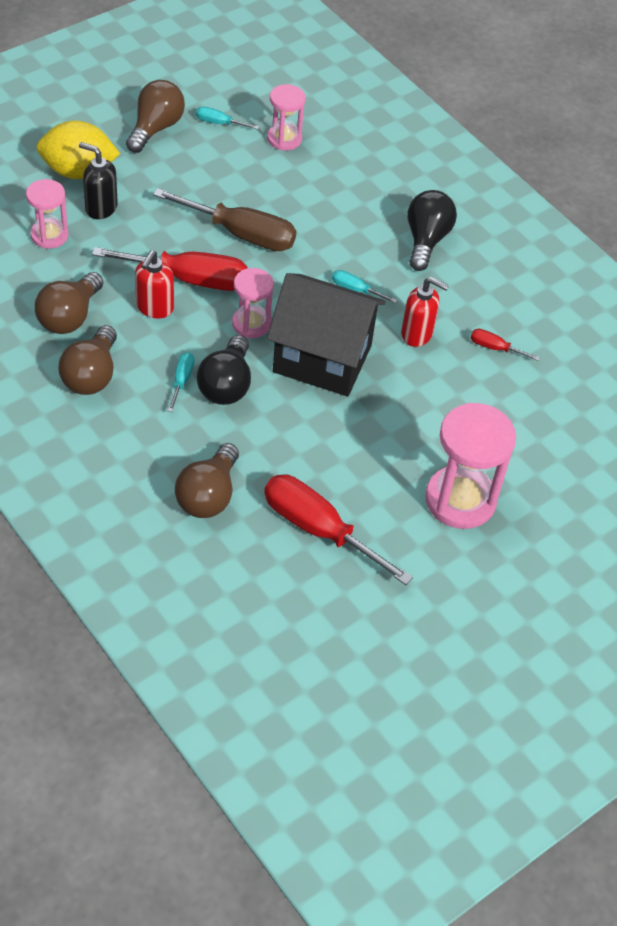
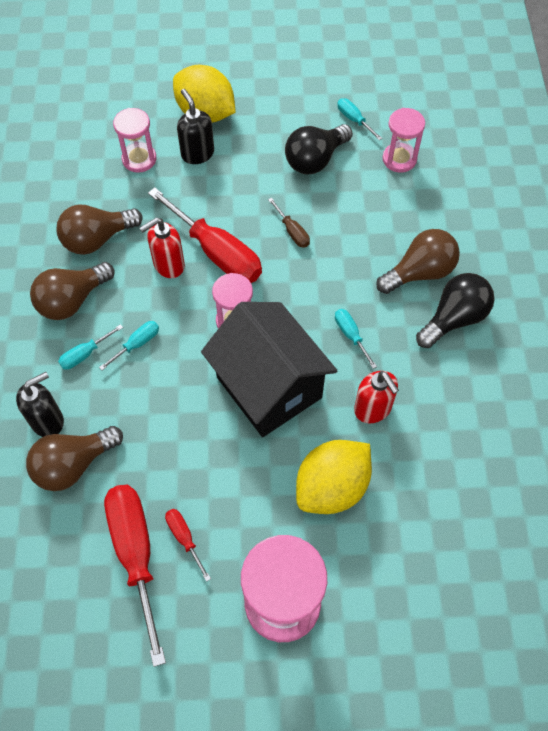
camera: 40 degrees right, 10 degrees up
(142, 410) = (85, 354): none -> turquoise screwdriver
(155, 128) = (297, 101): brown light bulb -> brown light bulb (419, 272)
(155, 475) = (47, 421): none -> black soap dispenser
(226, 385) = (169, 368): black light bulb -> black light bulb (315, 160)
(241, 234) = (292, 231): brown screwdriver -> brown screwdriver, size x0.46
(431, 403) = (332, 487): none -> yellow lemon
(495, 348) = (436, 463): red screwdriver -> red screwdriver (184, 538)

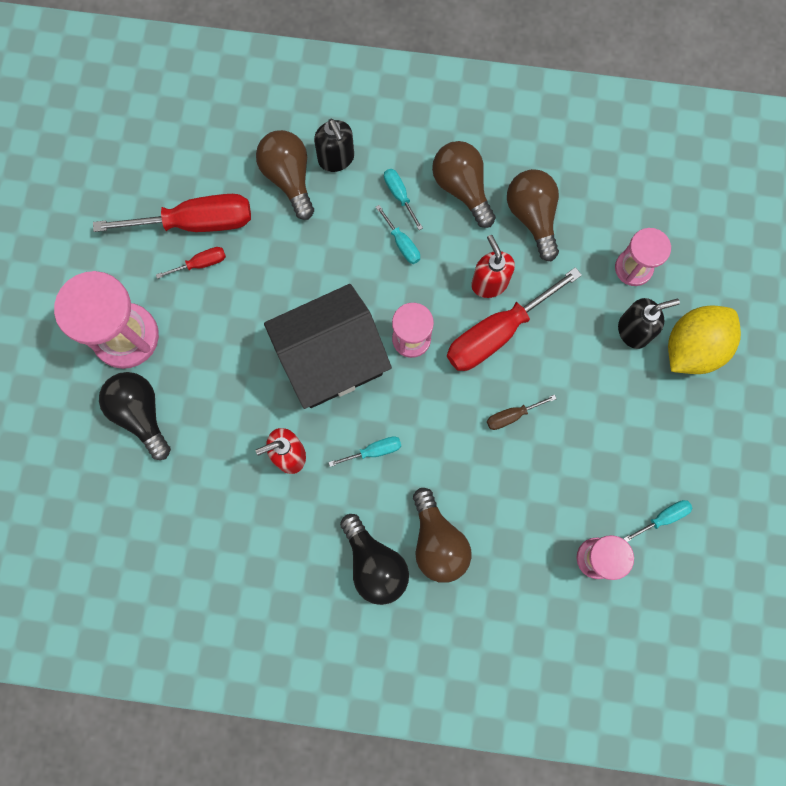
camera: 100 degrees right, 15 degrees up
(315, 160) = (608, 460): black light bulb -> black light bulb (141, 414)
(332, 487) = (219, 399): yellow lemon -> none

